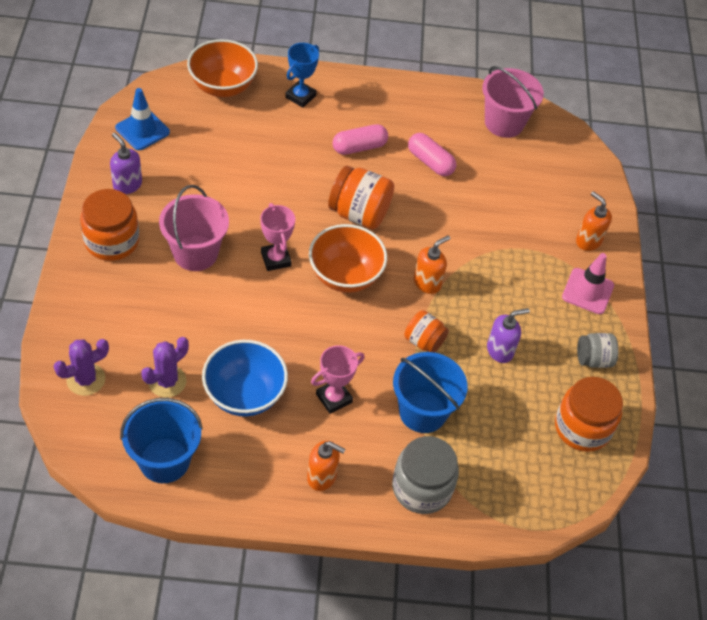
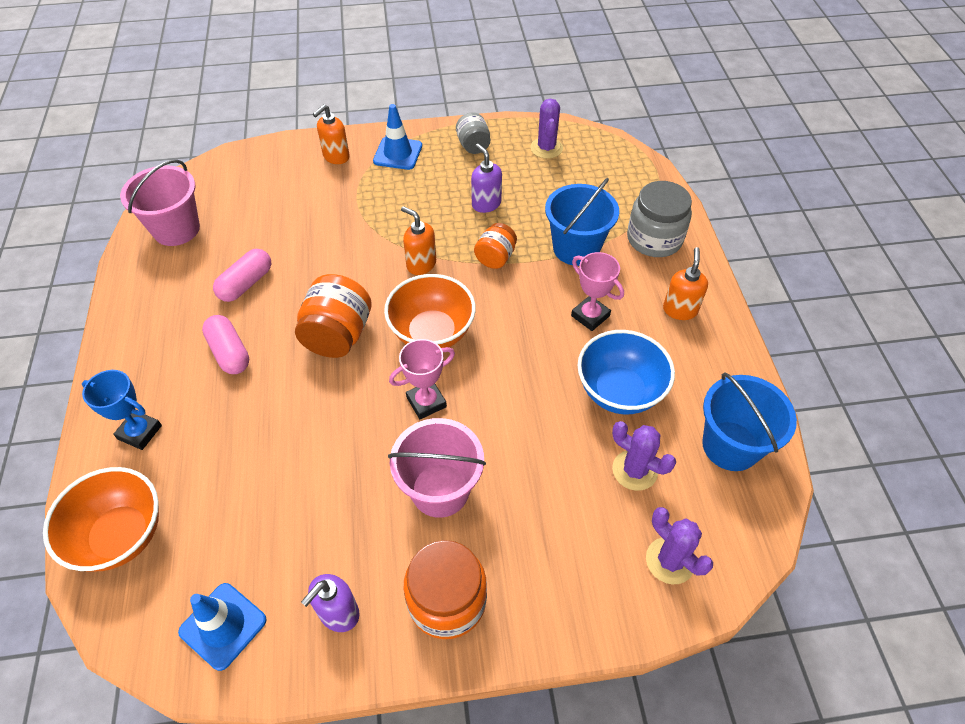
camera: 95 degrees left, 0 degrees up
(582, 427) = (546, 148): orange jar -> purple cactus
(587, 291) = (398, 153): pink traffic cone -> blue traffic cone

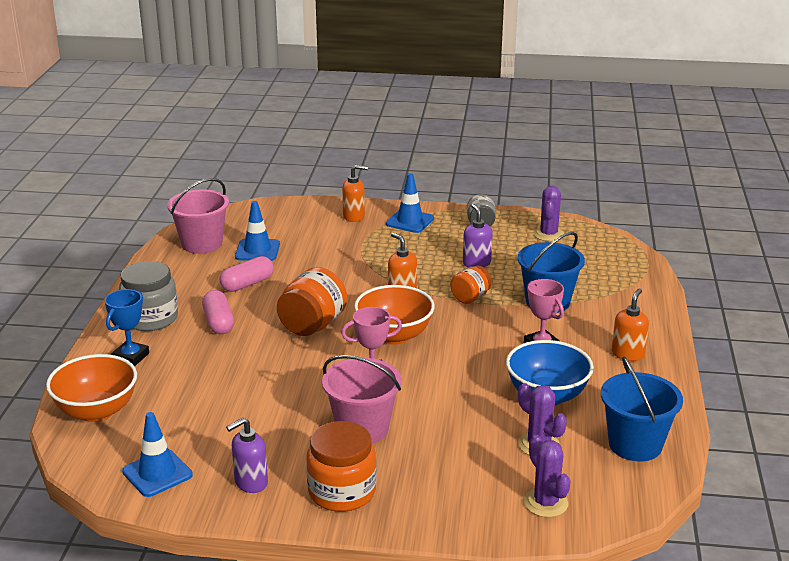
camera: 15 degrees right, 25 degrees down
(140, 432) = (131, 357): blue trophy -> blue trophy turned 75 degrees clockwise
(243, 228) = (257, 250): none -> blue traffic cone
(336, 157) = (354, 216): orange soap dispenser -> orange soap dispenser turned 150 degrees counterclockwise
(654, 239) = (625, 306): grey jar -> grey jar (151, 318)

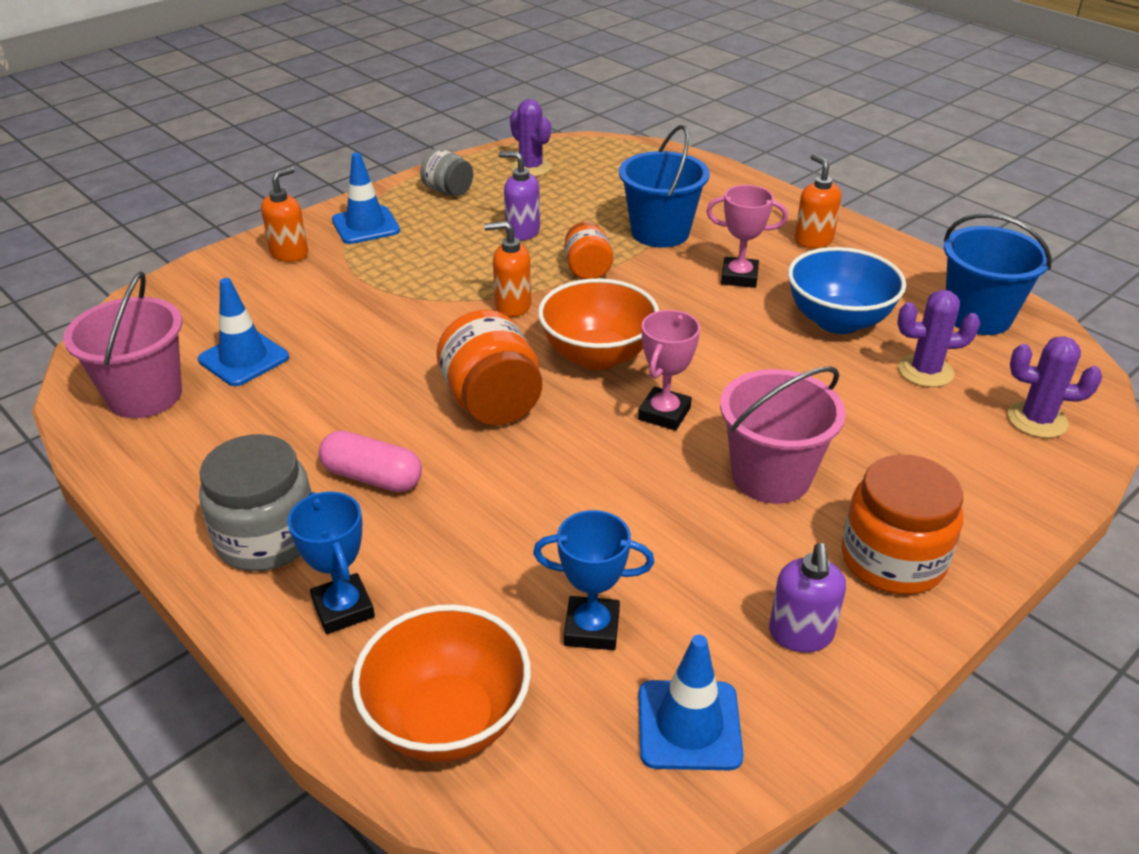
camera: 50 degrees left, 10 degrees up
(188, 423) = (592, 628): none -> blue trophy
(247, 284) = (313, 406): pink capsule -> none

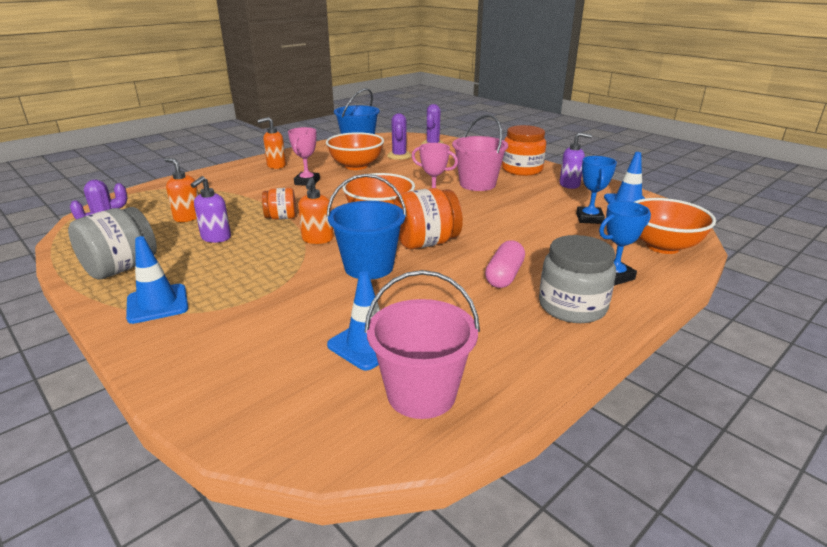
camera: 90 degrees left, 10 degrees down
(289, 253) = (187, 341): orange soap dispenser -> orange soap dispenser (188, 217)
(448, 191) = (121, 268): grey jar -> grey jar, size x1.66
(660, 232) = (245, 198): blue bucket -> blue bucket (369, 267)
(838, 321) = (356, 166): blue bowl -> orange bowl

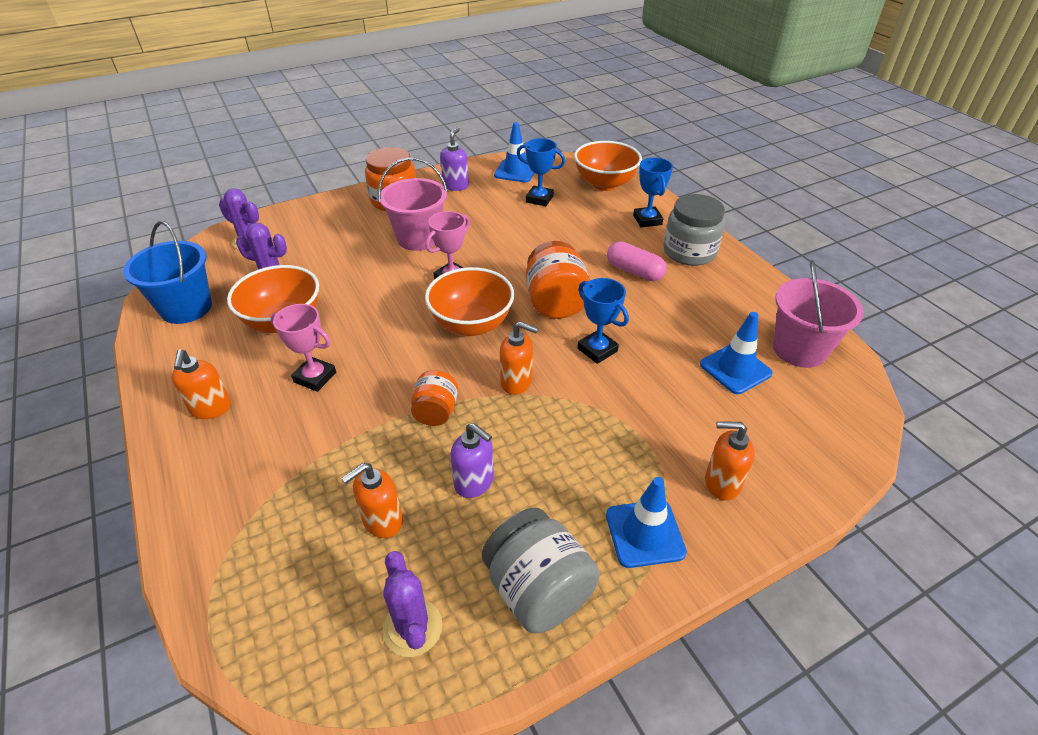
camera: 75 degrees left, 15 degrees up
(205, 339) = (721, 483): none -> orange soap dispenser
(369, 267) = (597, 350): blue bucket -> blue trophy

